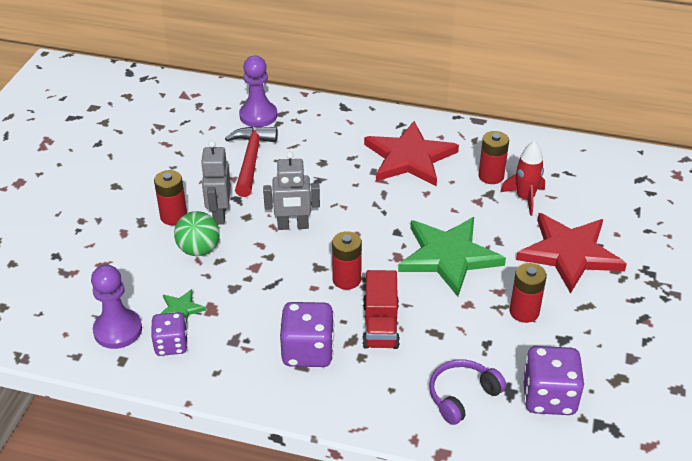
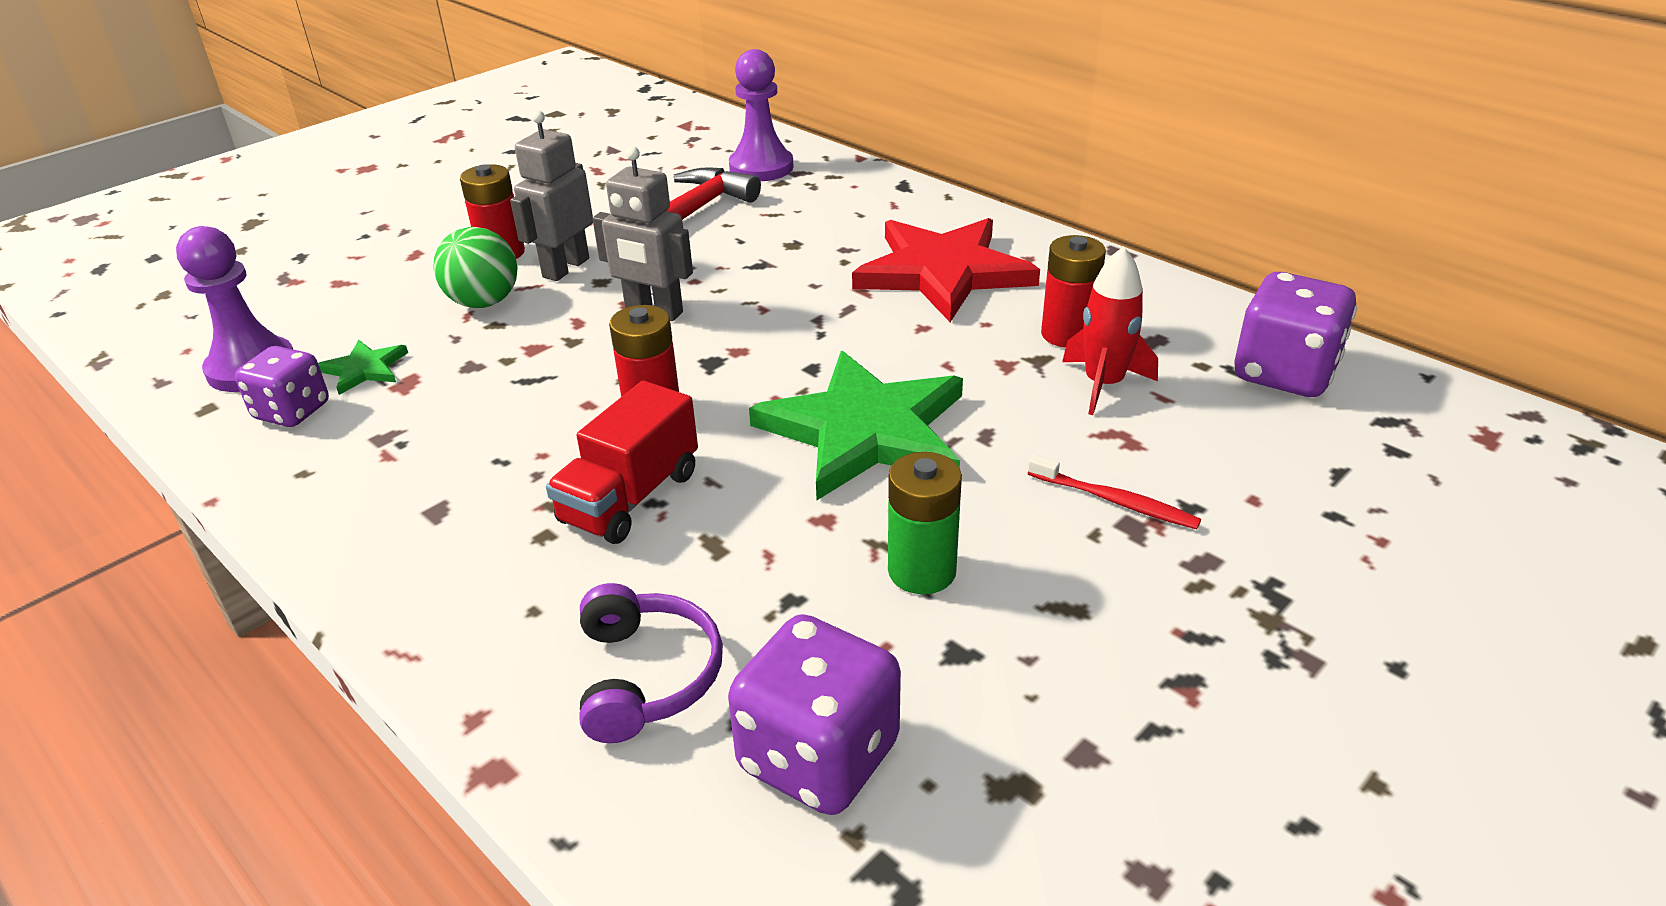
camera: 30 degrees right, 5 degrees down
(308, 351) = (469, 494): purple dice -> purple dice (1284, 373)
(462, 396) = (646, 676): purple headphones -> purple headphones turned 90 degrees clockwise
(524, 312) = (922, 571): red battery -> green battery
(569, 253) = (1115, 501): red star -> red toothbrush

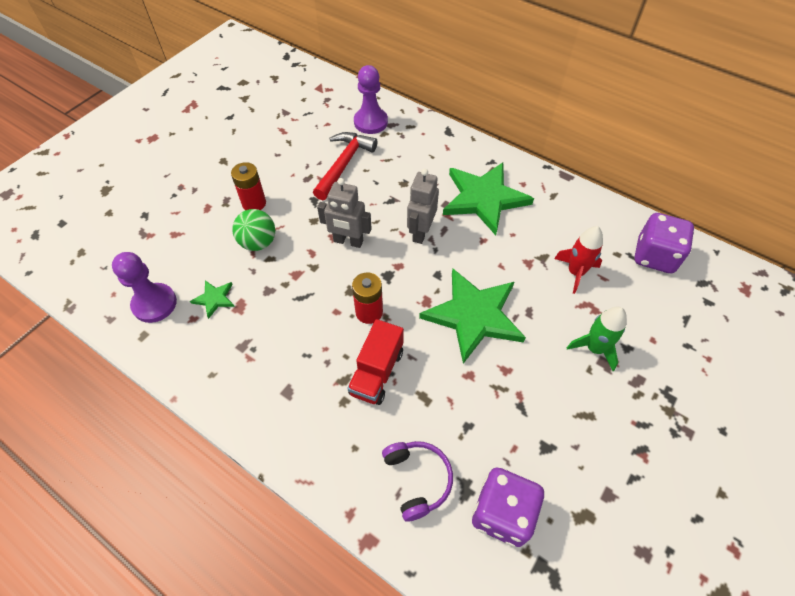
camera: 10 degrees left, 20 degrees up
(292, 411) = (189, 333): purple dice -> none
(565, 268) = (292, 212): grey robot -> grey robot (420, 232)
(922, 571) = (520, 402): green battery -> none
(943, 272) = (484, 198): red star -> green star
(1067, 334) = (552, 239): red battery -> none
(1115, 501) = (594, 348): red toothbrush -> green rocket

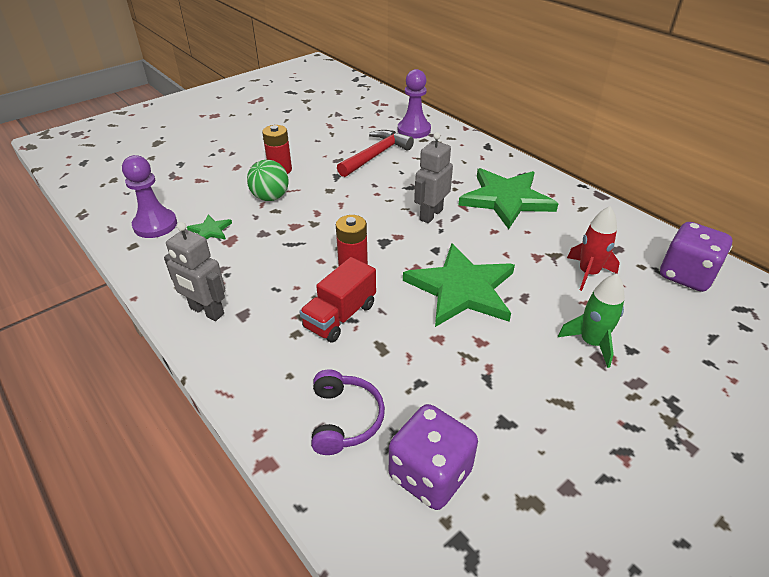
camera: 15 degrees right, 15 degrees down
(348, 241) = (355, 210): grey robot -> grey robot (206, 311)

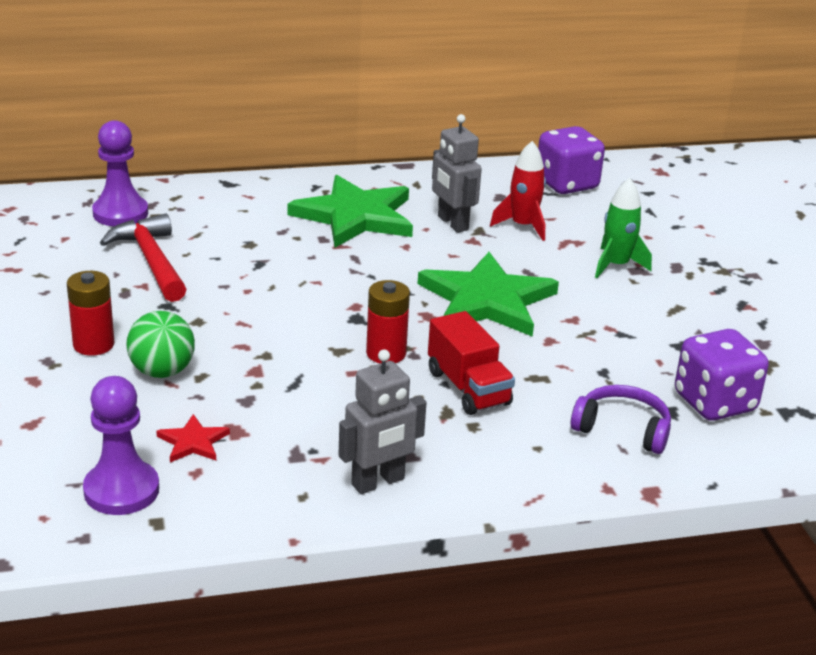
camera: 65 degrees left, 10 degrees down
(210, 230) = (193, 442): green star -> red star
(431, 214) = (334, 271): grey robot -> grey robot (452, 223)

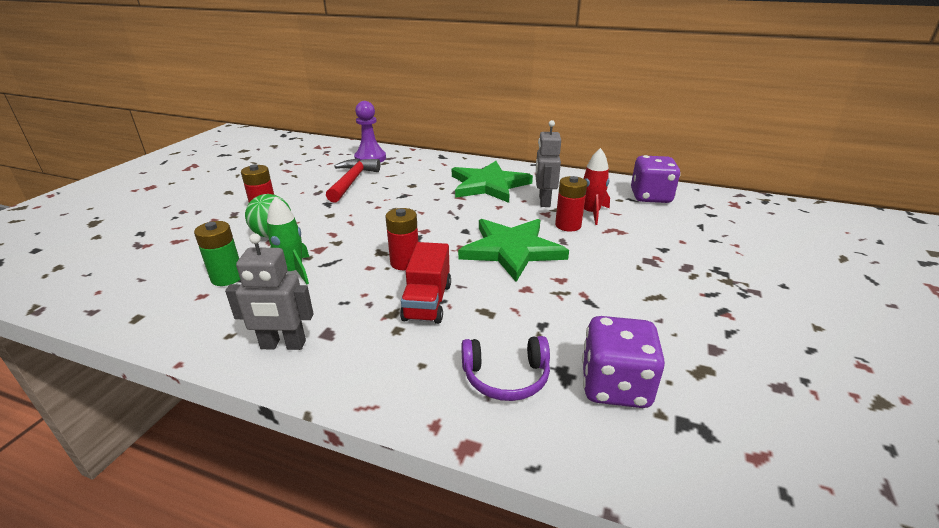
camera: 35 degrees right, 0 degrees up
(121, 490) = (152, 291): purple pawn -> none
(193, 442) = (227, 277): red star -> green battery
(514, 250) = (568, 225): none -> red battery
(616, 265) = (635, 253): green rocket -> green rocket (292, 271)
(622, 429) = (506, 377): purple headphones -> purple headphones turned 120 degrees clockwise

